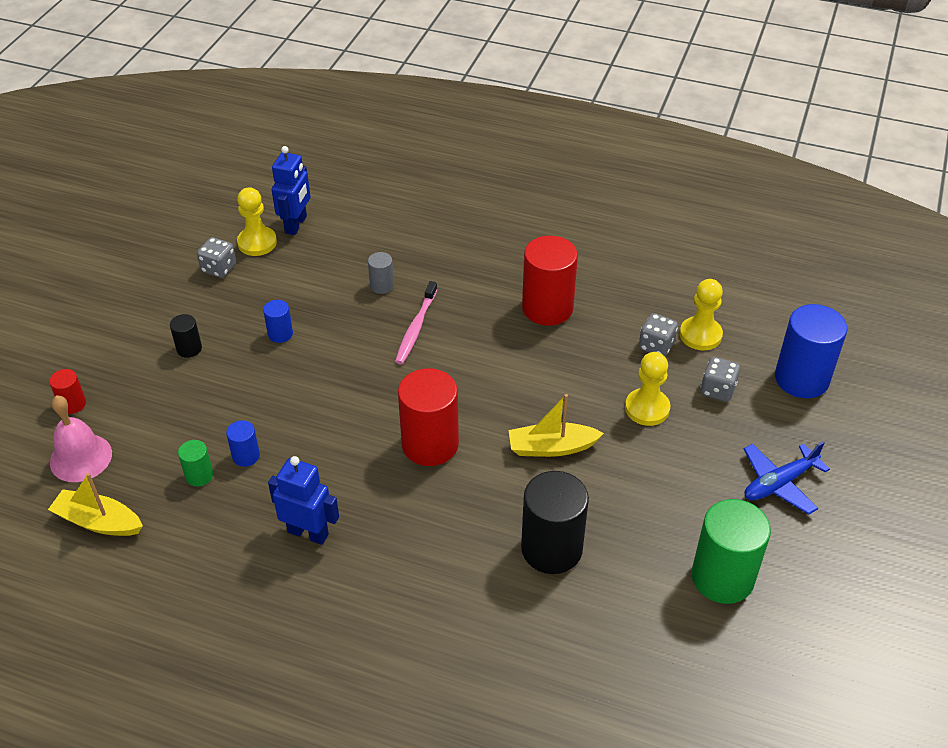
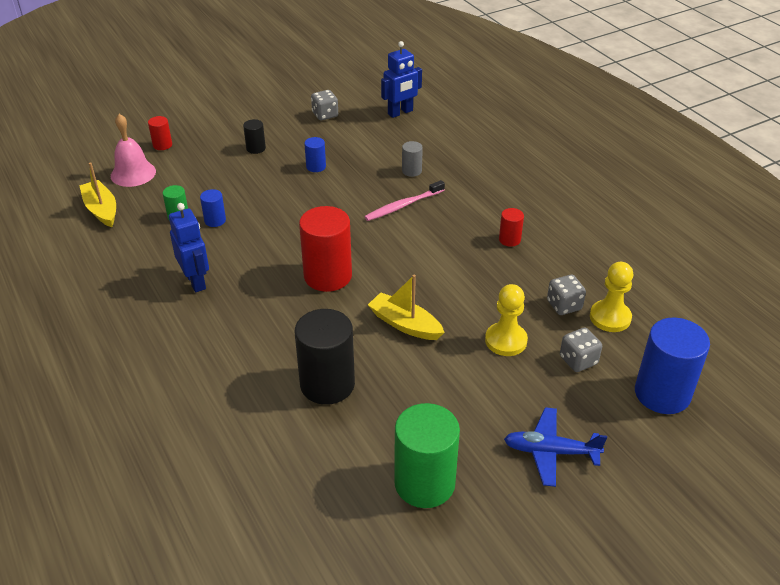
camera: 40 degrees right, 5 degrees down
(257, 243) = (364, 111): yellow pawn -> none
(547, 308) = (509, 240): red cylinder -> red cylinder, size x0.48

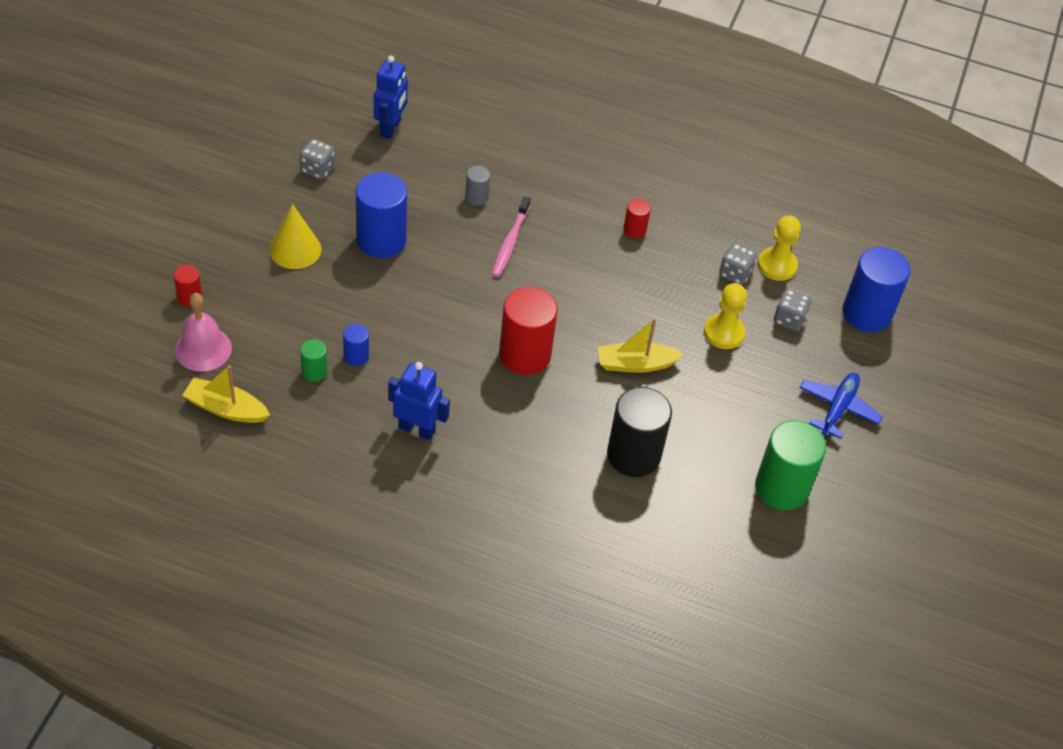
camera: 45 degrees left, 10 degrees up
(256, 148) = (295, 249): black cylinder -> yellow cone
(316, 166) = (381, 240): blue cylinder -> blue cylinder, size x2.09
(550, 452) = (838, 408): blue plane -> blue plane turned 150 degrees clockwise

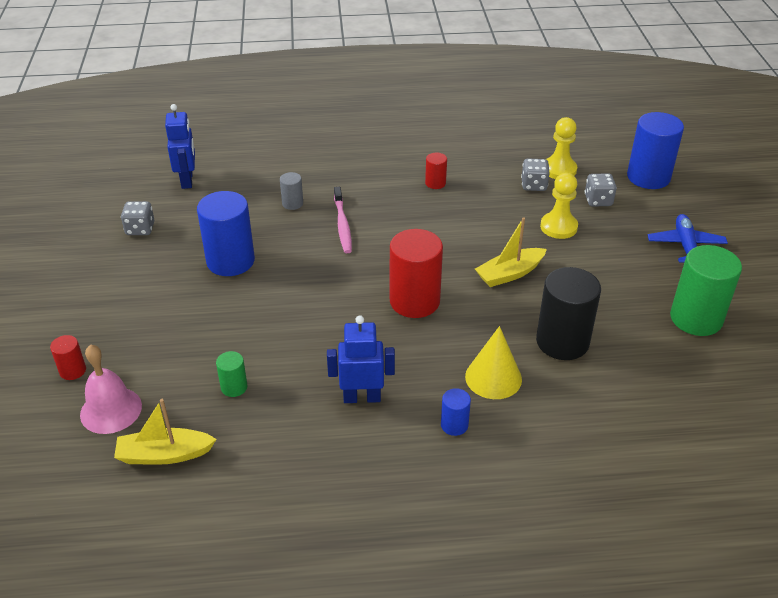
camera: 20 degrees left, 10 degrees down
(295, 249) = (155, 295): yellow cone -> yellow cone (493, 377)
(356, 356) = (265, 359): blue cylinder -> blue cylinder (454, 425)

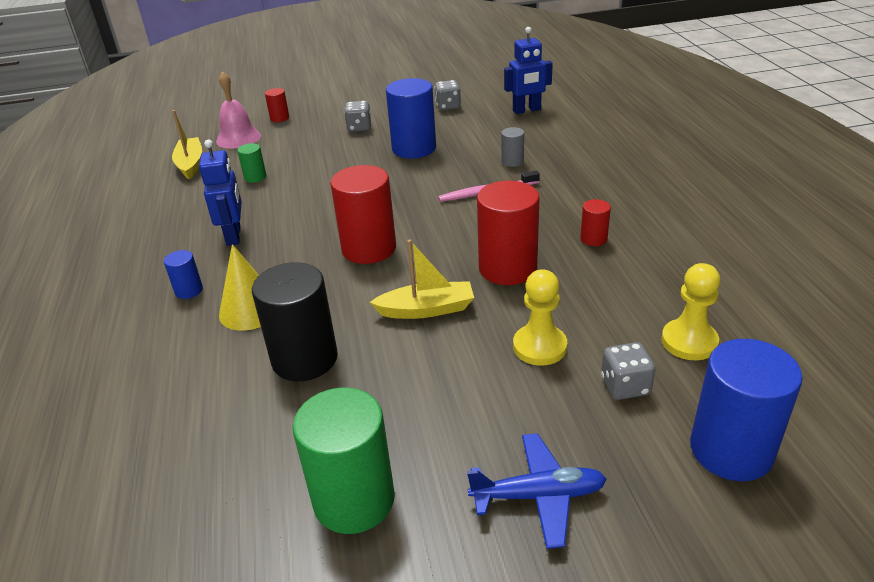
camera: 85 degrees right, 5 degrees down
(464, 228) = (507, 268): none -> red cylinder
(509, 274) = (427, 309): yellow boat -> yellow boat turned 120 degrees clockwise
(534, 185) = (632, 318): grey dice -> grey dice (359, 128)

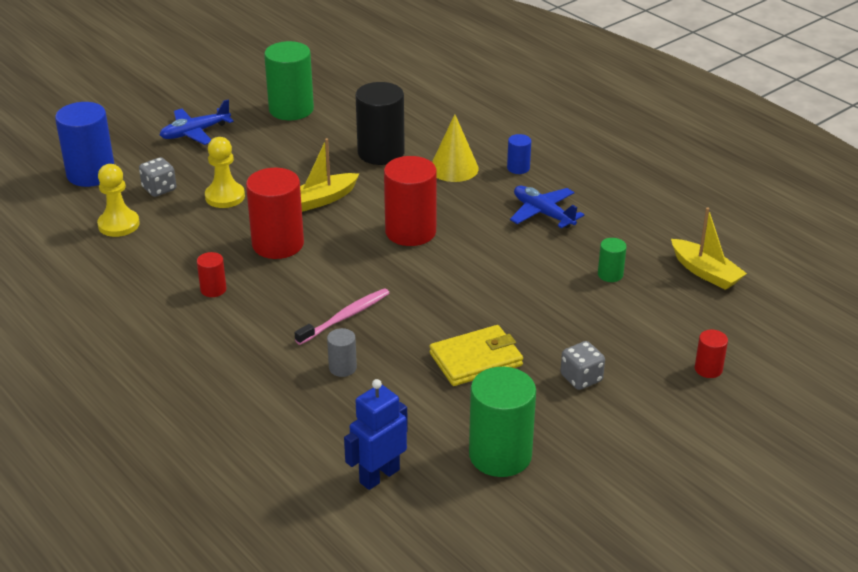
camera: 150 degrees right, 0 degrees up
(234, 236) = (543, 213): blue robot -> blue plane
(238, 138) = (710, 322): pink bell -> none
(414, 148) = (476, 359): blue cylinder -> yellow wallet
(448, 106) = (500, 455): grey dice -> green cylinder

